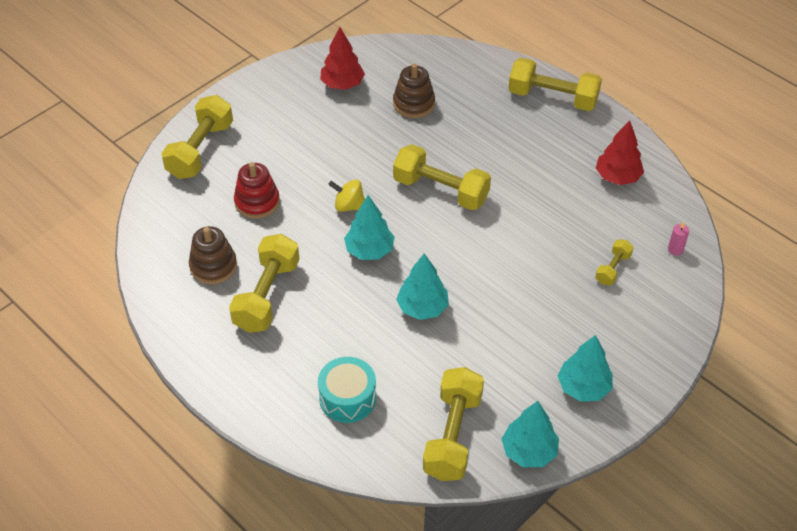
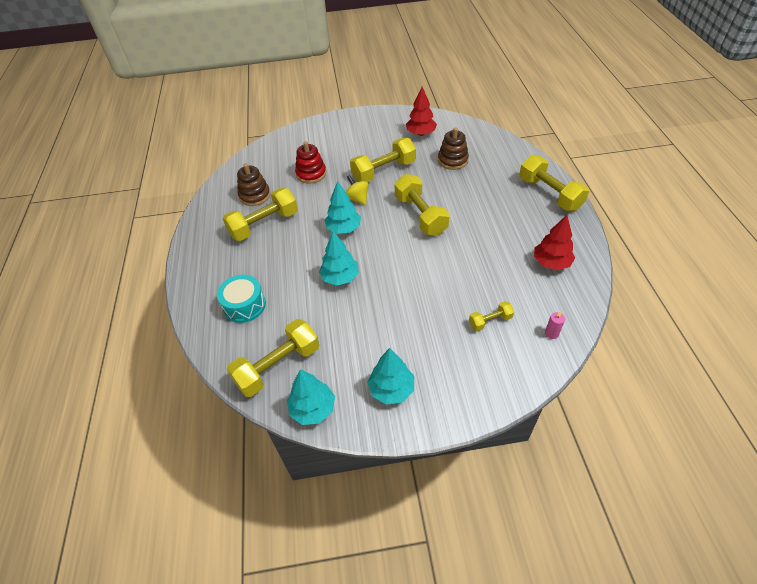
camera: 40 degrees right, 0 degrees up
(200, 150) = (311, 136): yellow dumbbell -> yellow dumbbell (384, 171)

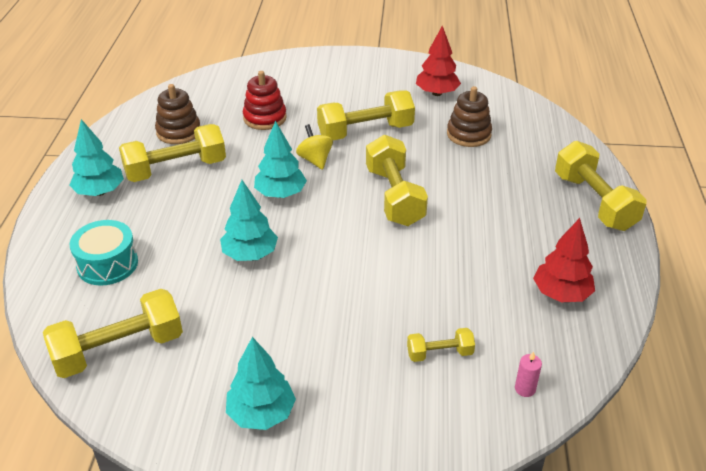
camera: 10 degrees right, 10 degrees down
(313, 409) = (142, 415): turquoise tree -> turquoise tree (100, 192)

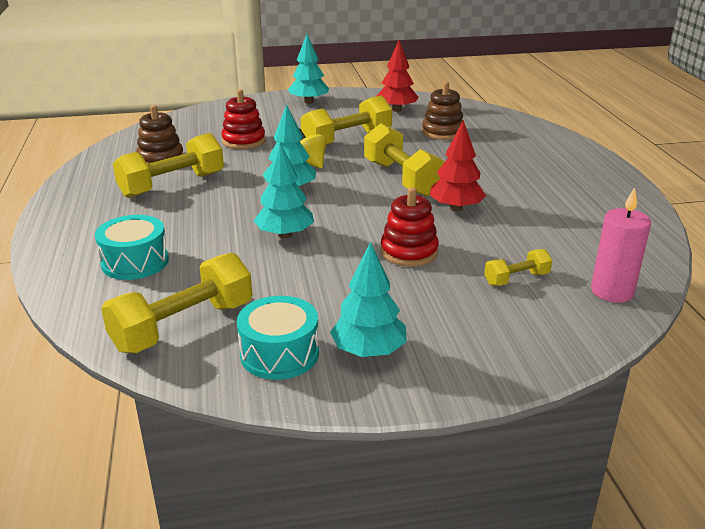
camera: 15 degrees left, 10 degrees down
(100, 192) = (98, 210): turquoise tree -> turquoise tree (309, 102)
(185, 399) = (279, 354): none -> turquoise drum
(354, 298) = (409, 252): none -> red stacking toy
(525, 389) = (612, 291): pink candle -> pink candle, size x1.99
(561, 294) = (596, 223): red tree -> red tree (456, 208)
(594, 202) = (581, 162): yellow dumbbell -> none

